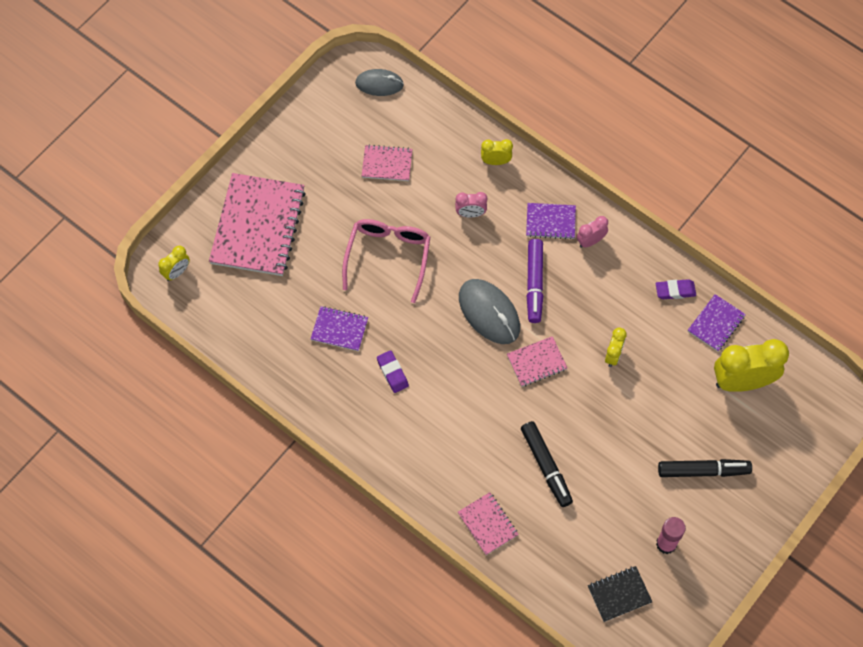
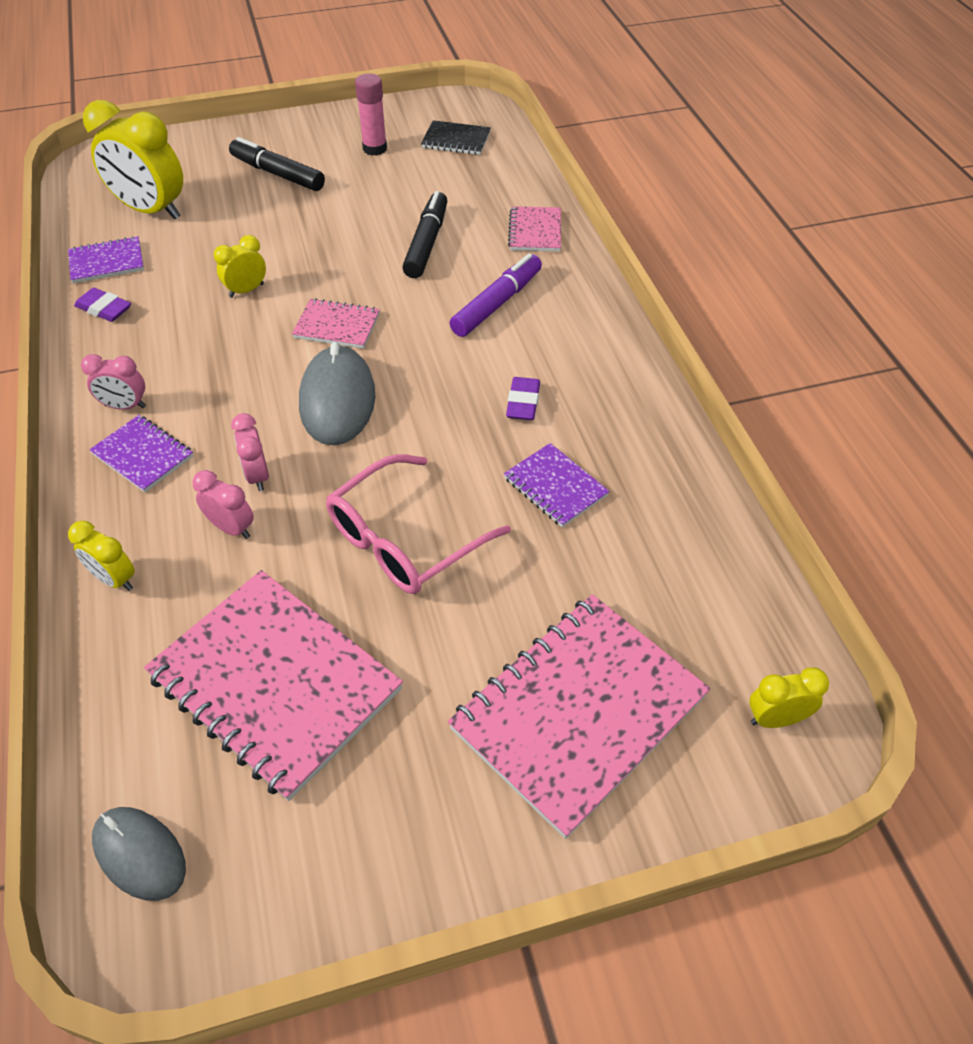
camera: 145 degrees left, 15 degrees down
(387, 164) = (275, 683): pink notebook -> pink notebook, size x2.07
(485, 246) = (257, 476): none -> pink clock
(534, 284) = (248, 400): purple marker -> purple marker (497, 304)

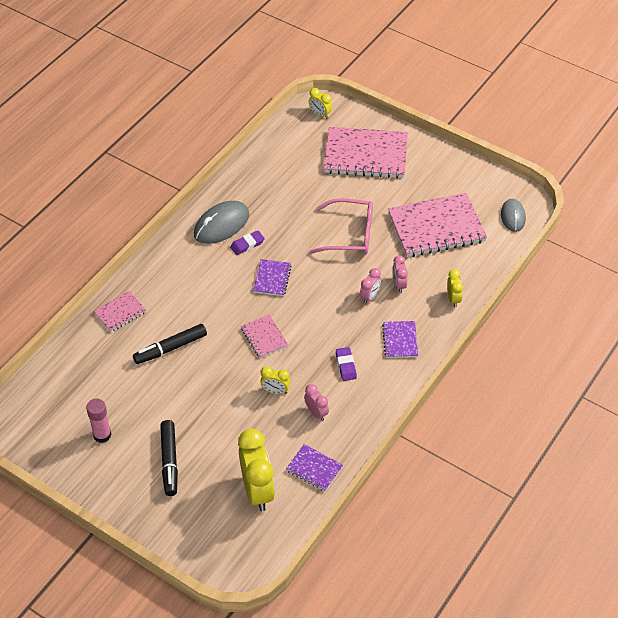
camera: 130 degrees left, 0 degrees up
(104, 309) = (344, 436): purple eraser -> purple eraser (346, 366)
(125, 406) = (385, 370): pink clock -> pink clock (316, 413)
(275, 683) = (436, 227): pink notebook -> pink notebook turned 75 degrees clockwise
(337, 400) = (307, 303): grey mouse -> grey mouse (221, 225)
(456, 140) = (58, 403): black notebook -> none
(497, 304) = (192, 291): purple marker -> none
(555, 487) = (282, 210): purple notebook -> purple notebook (272, 279)

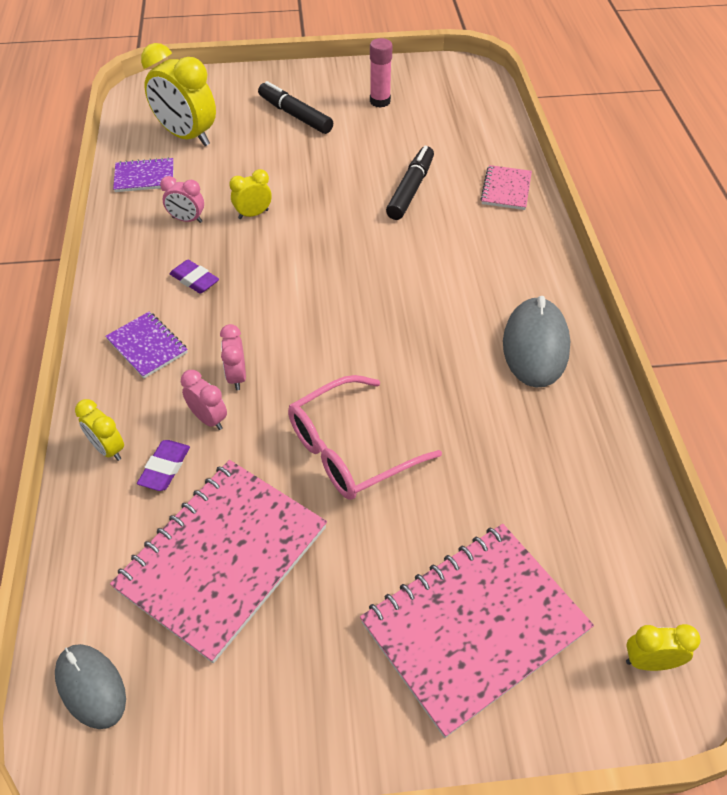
camera: 140 degrees right, 0 degrees up
(247, 245) = (471, 342): purple eraser -> purple eraser (165, 468)
(264, 337) = (323, 254): pink notebook -> none
(272, 279) = (389, 321): purple notebook -> none

